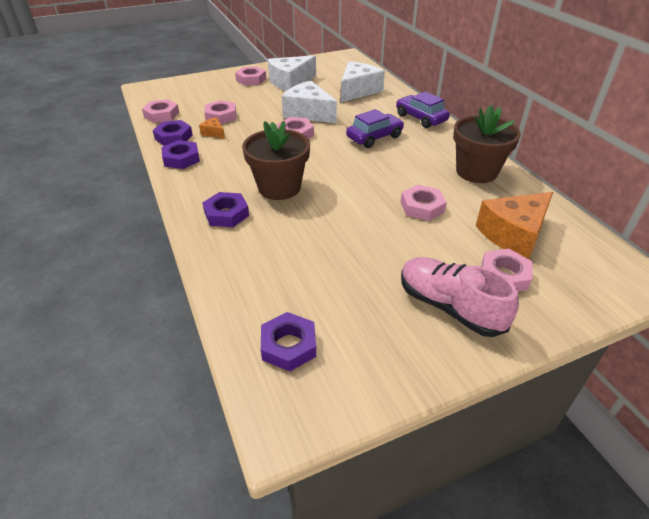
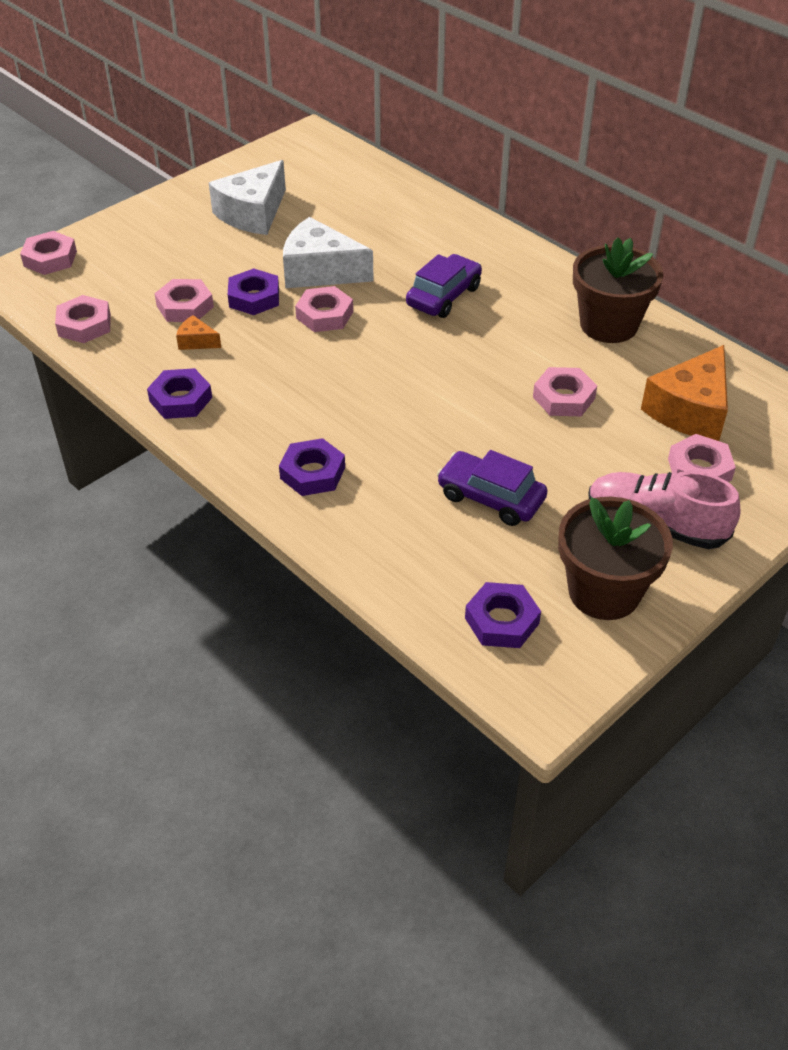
camera: 20 degrees left, 5 degrees up
(173, 137) = (138, 363): purple nut -> purple nut (254, 297)
(251, 79) = (182, 220): pink nut -> pink nut (50, 258)
(279, 187) = (358, 414): brown flower pot -> brown flower pot (604, 592)
(358, 91) = (371, 209): white cheese -> none
(421, 118) = (492, 245): purple car -> purple car (491, 497)

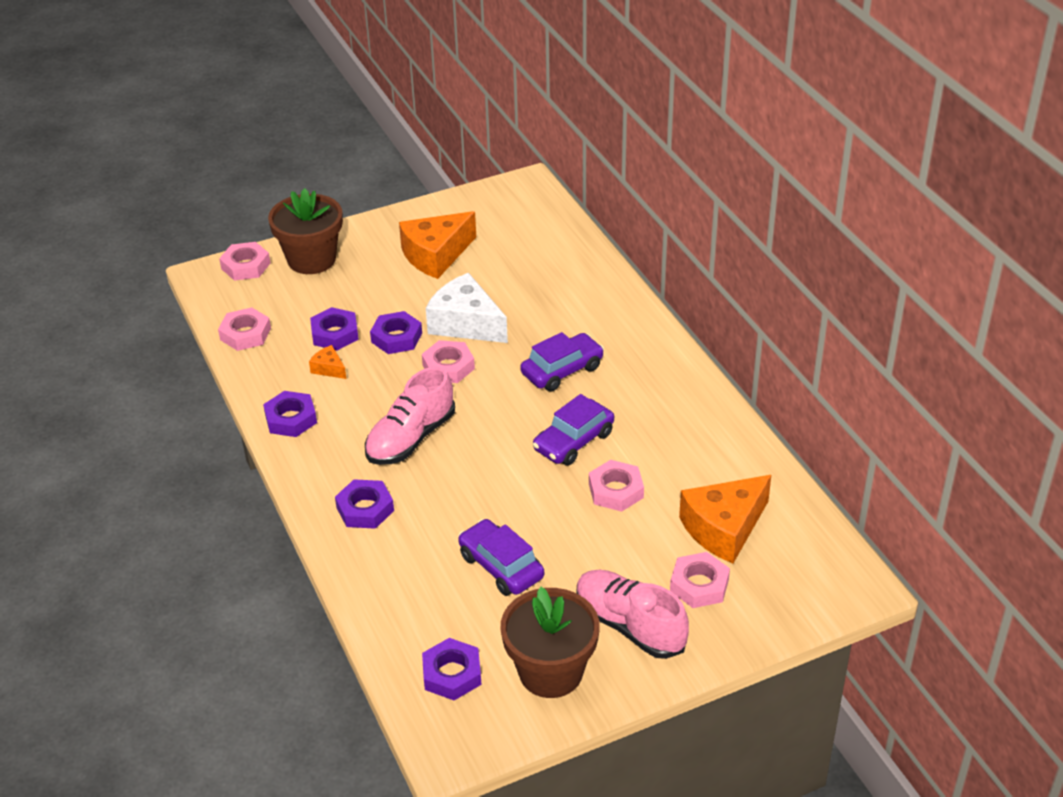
camera: 20 degrees right, 5 degrees down
(185, 306) = (335, 334): pink nut -> purple nut
(253, 213) = (436, 255): white cheese -> orange cheese
(323, 392) = (411, 438): none -> pink shoe
(494, 360) = (573, 441): none -> purple car
(608, 325) = (697, 430): brown flower pot -> brown flower pot (311, 259)

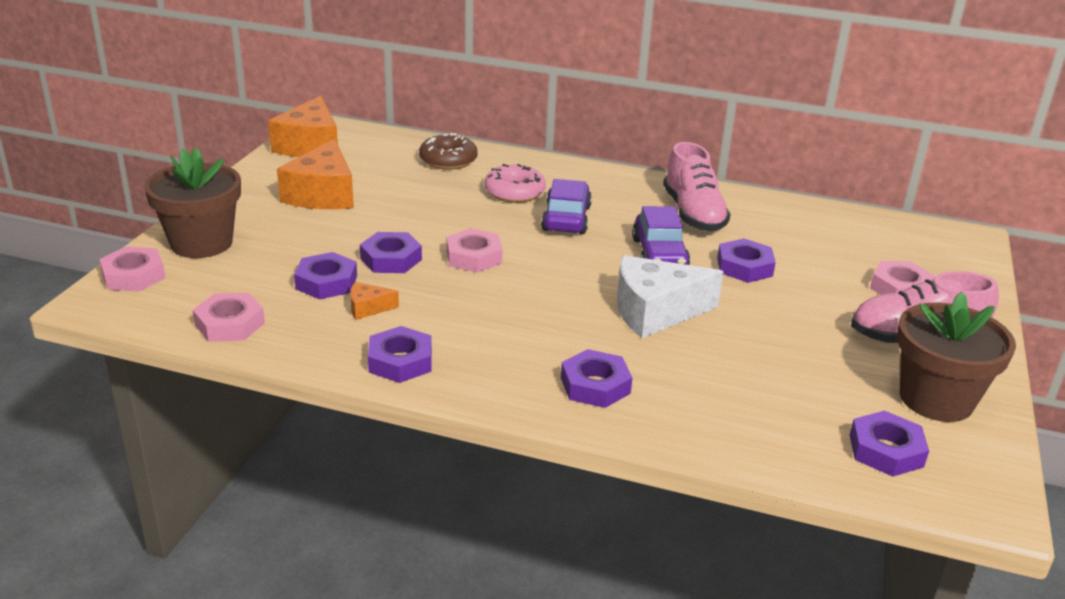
camera: 50 degrees left, 10 degrees down
(411, 438) = (536, 317): pink shoe -> pink shoe (693, 214)
(466, 323) = (434, 224): white cheese -> white cheese (655, 311)
(501, 566) = (770, 357): purple car -> none
(565, 325) = (514, 192): none -> pink donut
(567, 267) = (448, 160): none -> brown donut
(616, 490) = (744, 267): pink nut -> purple nut
(724, 528) = (847, 250): orange cheese -> orange cheese (310, 145)

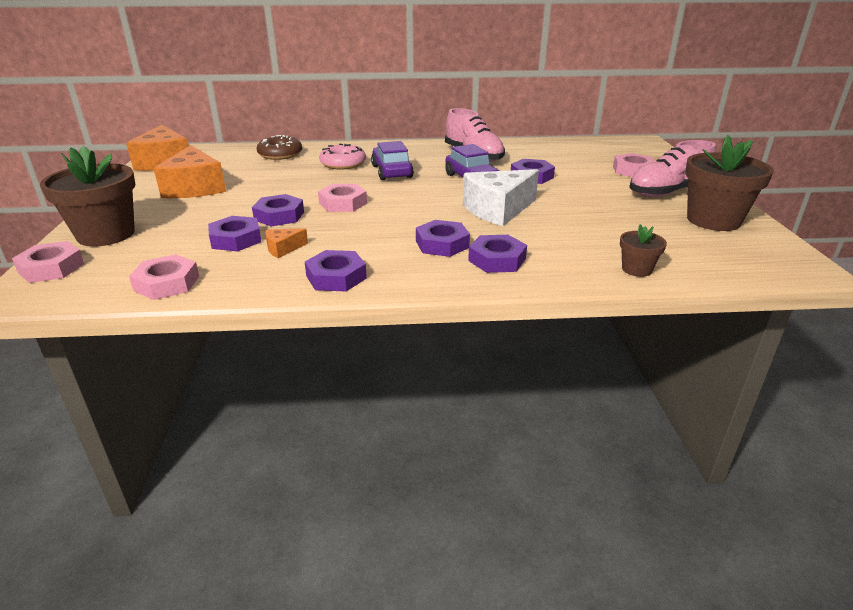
camera: 20 degrees left, 0 degrees up
(755, 445) = (636, 269): none -> brown flower pot
(886, 450) = (716, 253): purple nut -> purple nut (442, 244)

